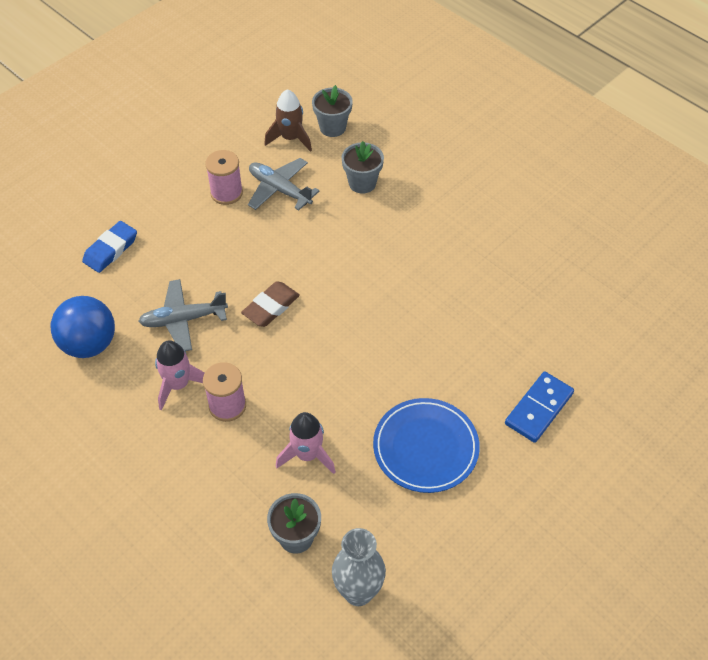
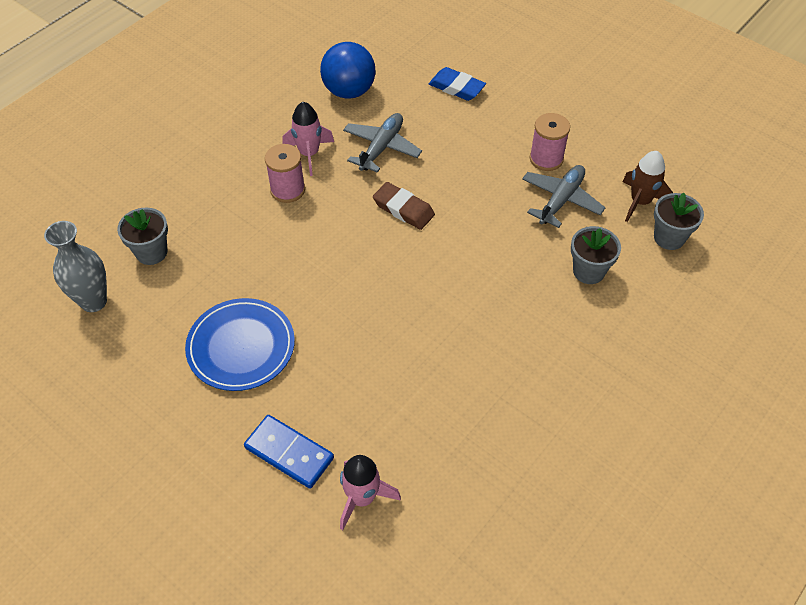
camera: 85 degrees right, 0 degrees up
(183, 320) = (381, 147): grey plane -> grey plane turned 45 degrees clockwise
(307, 455) = (235, 253): pink rocket -> pink rocket (362, 498)

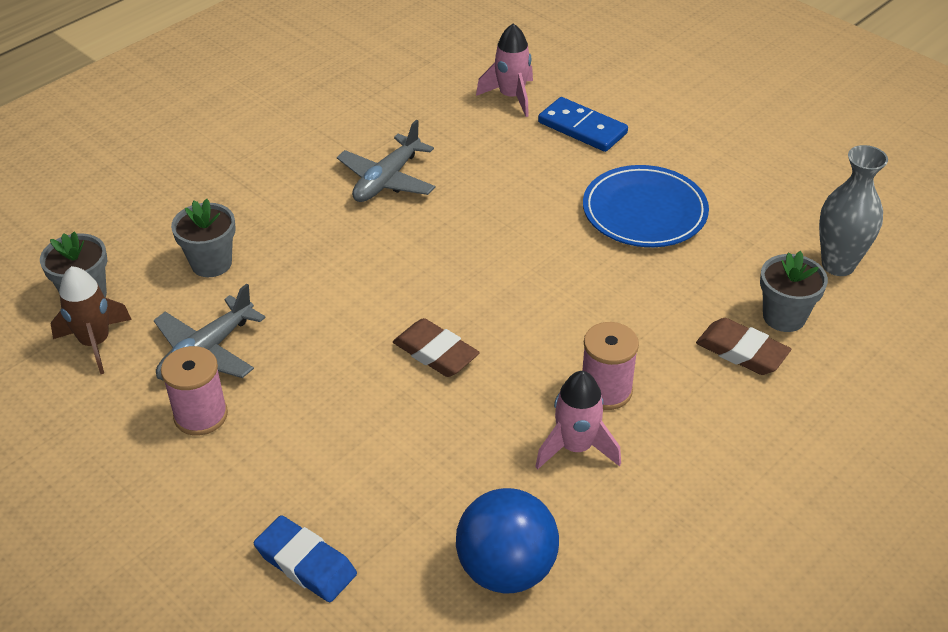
camera: 175 degrees left, 10 degrees down
(190, 223) = (741, 351): none -> brown eraser
(381, 147) = (458, 451): grey plane -> grey plane (387, 180)

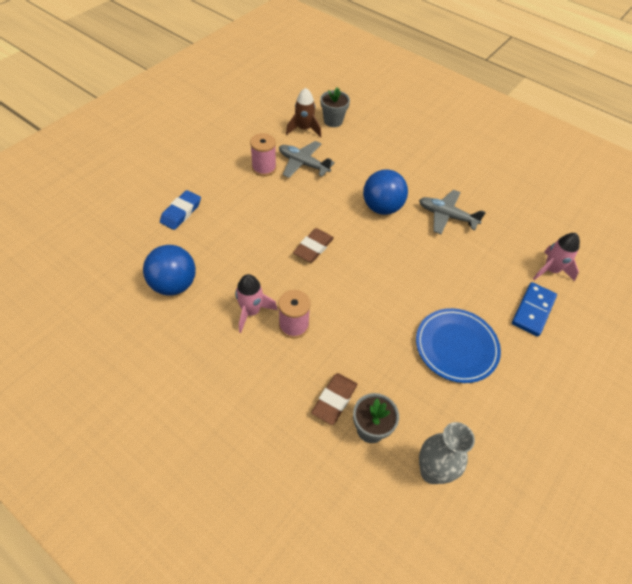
camera: 80 degrees right, 10 degrees up
(211, 263) = (362, 157): grey flower pot -> none
(352, 253) = (382, 207): none -> blue ball

